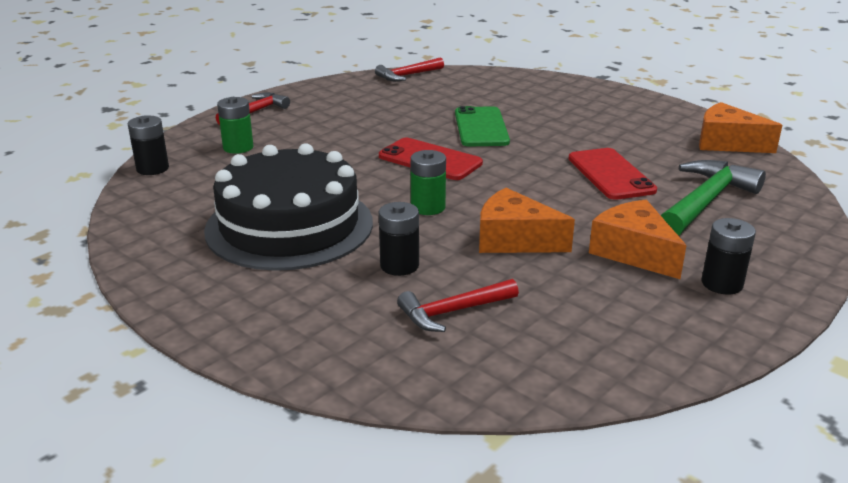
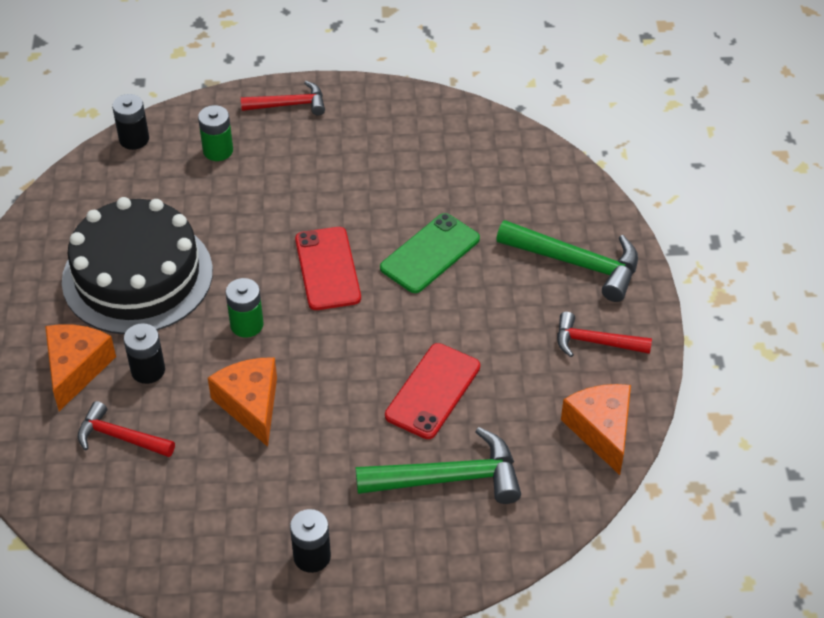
camera: 45 degrees right, 20 degrees up
(407, 75) = (486, 127): red hammer -> red hammer (595, 342)
(569, 97) = (577, 264): none -> green hammer
(633, 252) = (306, 482): orange cheese -> orange cheese (76, 369)

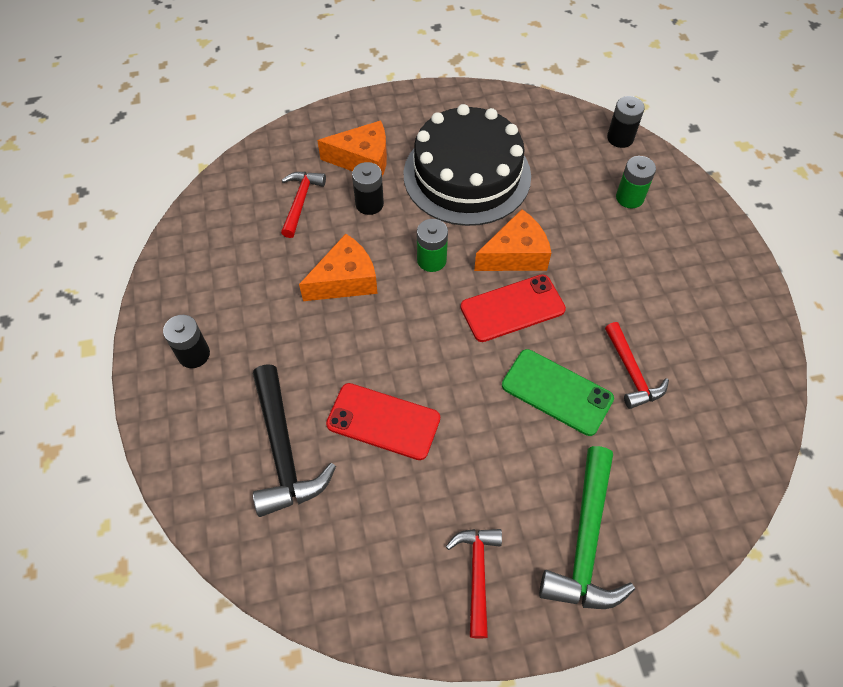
camera: 80 degrees right, 10 degrees up
(289, 105) = (712, 239): red hammer -> red hammer (631, 373)
(449, 478) = (283, 451): green hammer -> black hammer
(601, 430) = (358, 593): orange cheese -> orange cheese (515, 255)

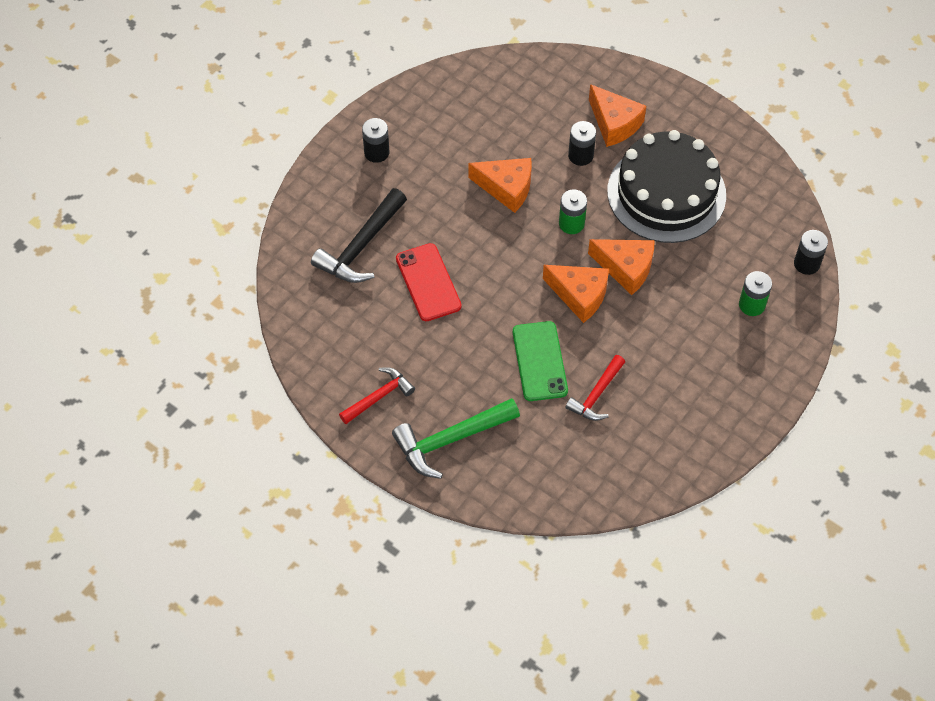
camera: 50 degrees right, 0 degrees up
(301, 201) = (542, 116): red hammer -> none
(512, 308) = (579, 295): red phone -> orange cheese

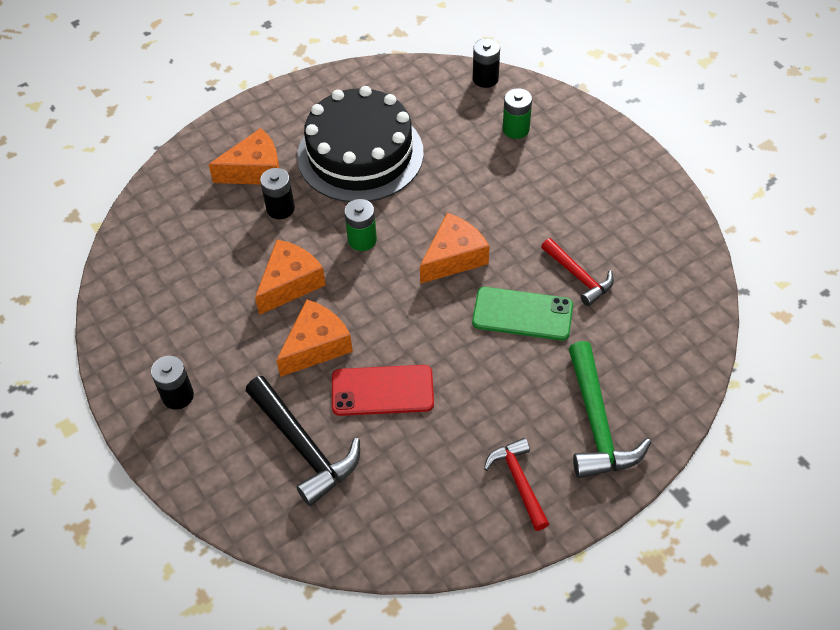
camera: 70 degrees left, 5 degrees down
(626, 268) = (436, 211): orange cheese -> orange cheese (316, 346)

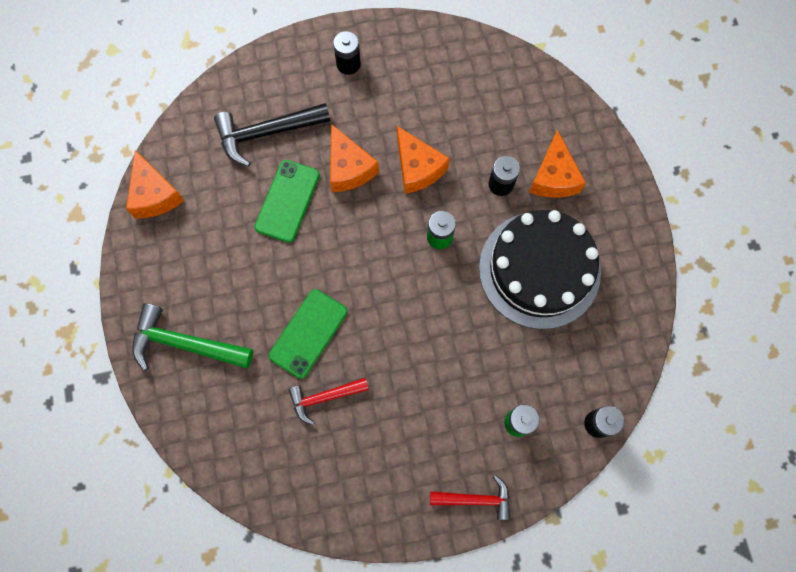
camera: 110 degrees right, 20 degrees up
(382, 390) = (287, 201): red phone -> green phone
(454, 257) = (389, 303): orange cheese -> orange cheese (154, 194)
(518, 481) = (168, 265): red hammer -> red hammer (476, 499)

